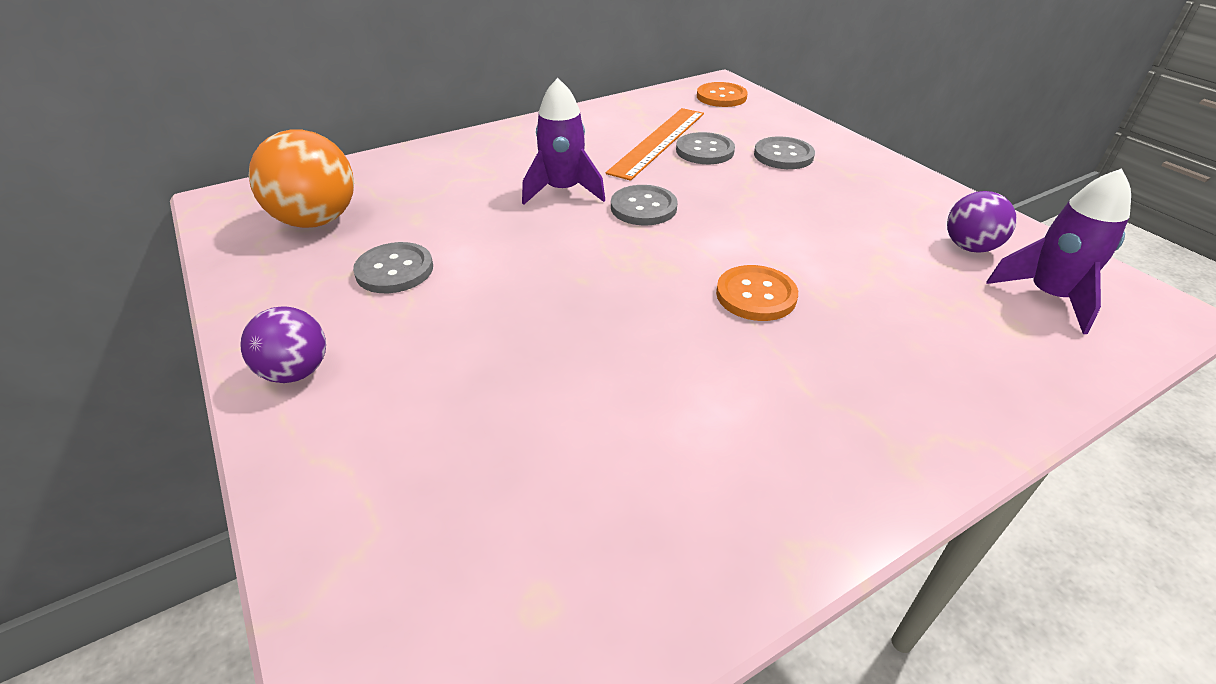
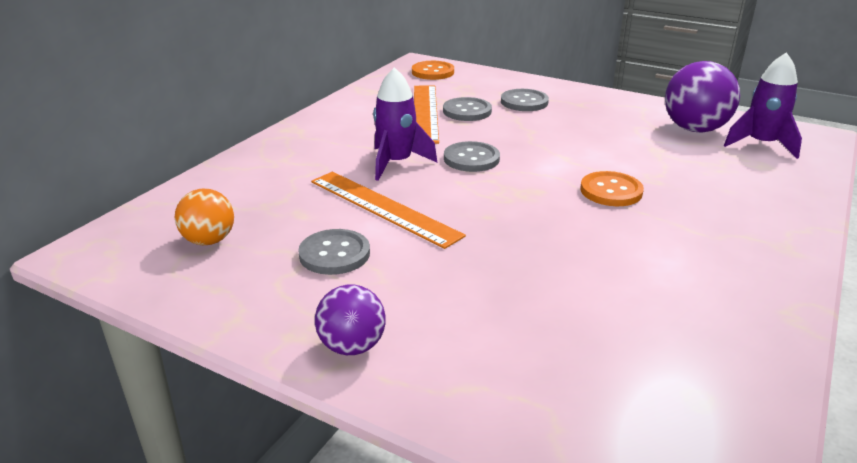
camera: 30 degrees left, 10 degrees down
(317, 220) = (209, 240): orange ball -> orange ball, size x0.61
(493, 235) = (383, 207): none -> orange ruler
(969, 247) = (694, 129): purple ball -> purple ball, size x1.64

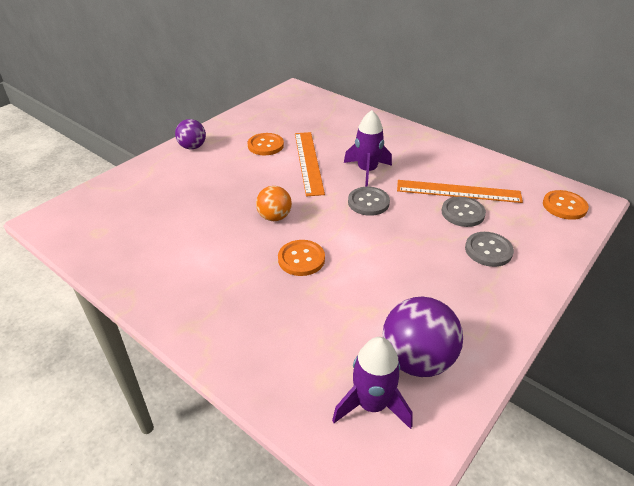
camera: 100 degrees right, 10 degrees up
(209, 240) = (292, 114): orange ball -> orange ball (274, 217)
(334, 254) = (265, 145): grey button -> orange button
(383, 207) = (308, 162): orange ruler -> orange ruler turned 60 degrees counterclockwise

